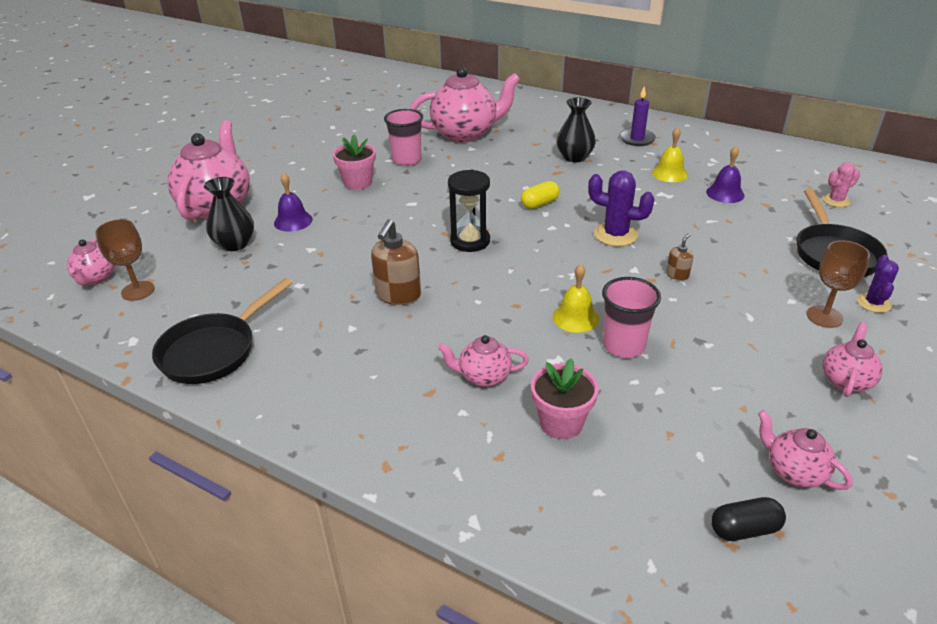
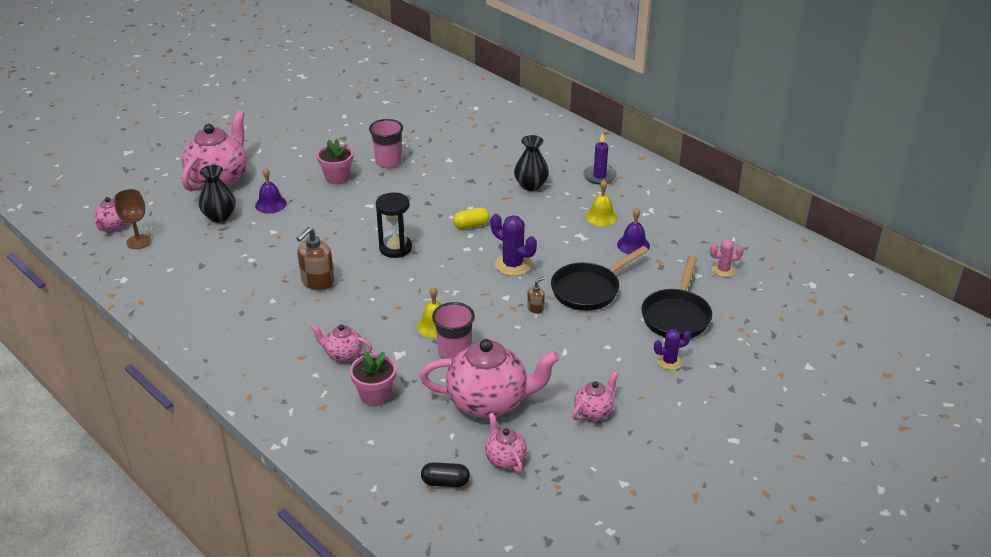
camera: 15 degrees right, 0 degrees up
(214, 350) = (173, 298): black pan -> black pan (589, 289)
(465, 134) = (452, 144): pink teapot -> pink teapot (489, 402)
(824, 316) = (621, 363): brown goblet -> none
(873, 303) = (669, 361): purple cactus -> purple cactus turned 45 degrees clockwise

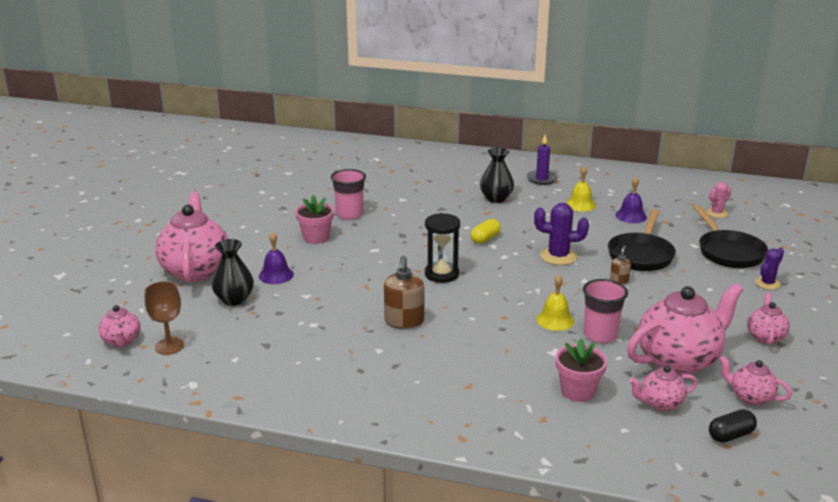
camera: 30 degrees left, 10 degrees down
(343, 354) = (505, 370): pink teapot -> pink teapot (660, 403)

